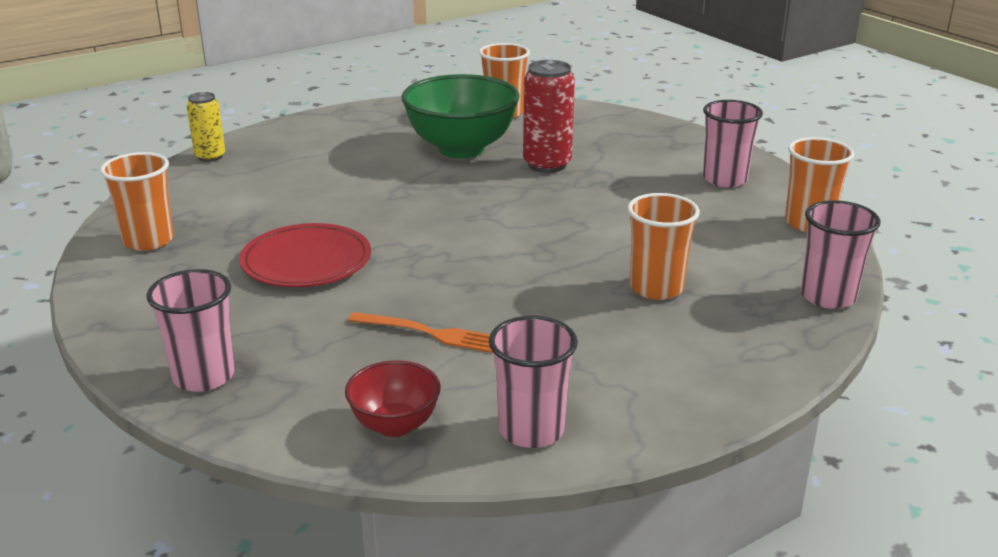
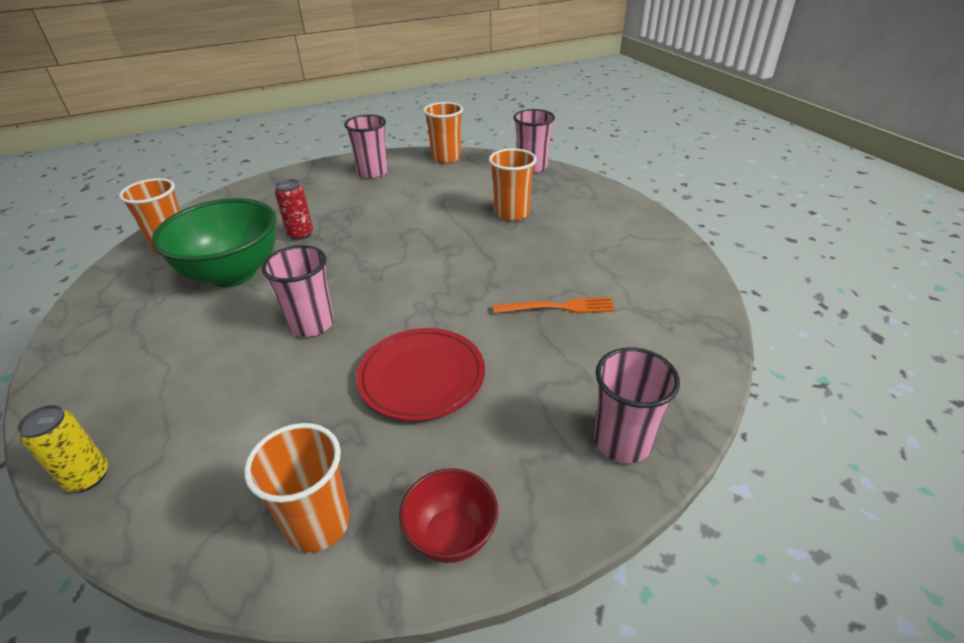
camera: 80 degrees left, 10 degrees up
(395, 425) = (677, 328): red bowl -> red bowl (451, 535)
(429, 333) = (558, 307): orange fork -> orange fork turned 60 degrees clockwise
(531, 430) = (673, 273): pink cup -> pink cup (311, 324)
(547, 165) = (300, 234): red can -> red can, size x0.63

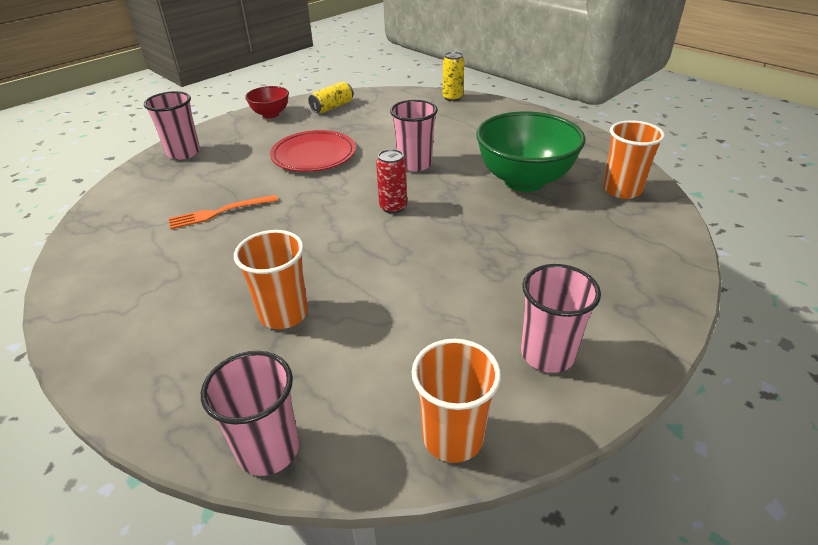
camera: 160 degrees right, 0 degrees up
(300, 234) = (516, 227): red can -> red can (393, 207)
(318, 523) = (332, 107): orange cup -> yellow can

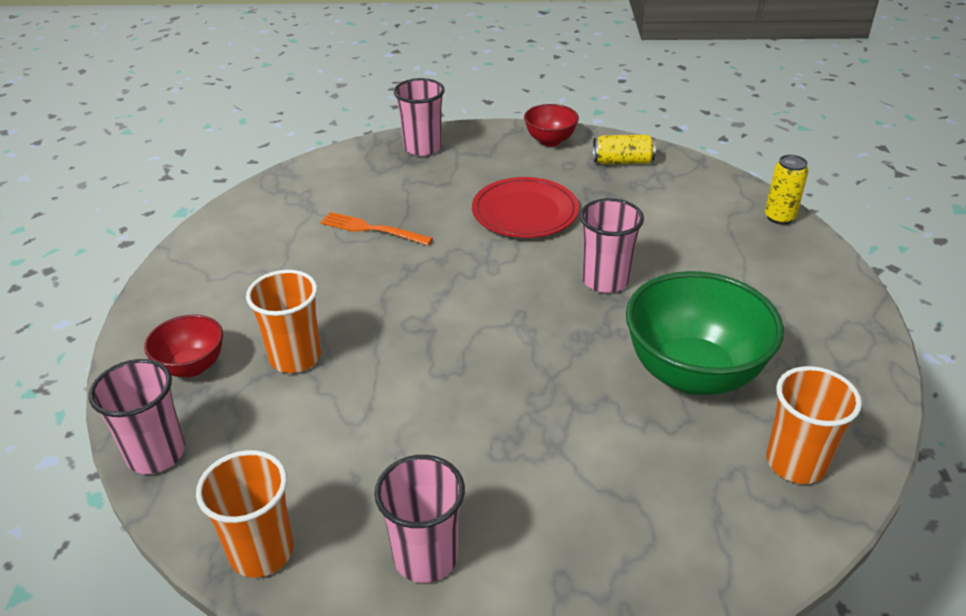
camera: 45 degrees right, 0 degrees up
(204, 374) = (192, 366): none -> red bowl
(393, 207) = (513, 316): red can -> none

